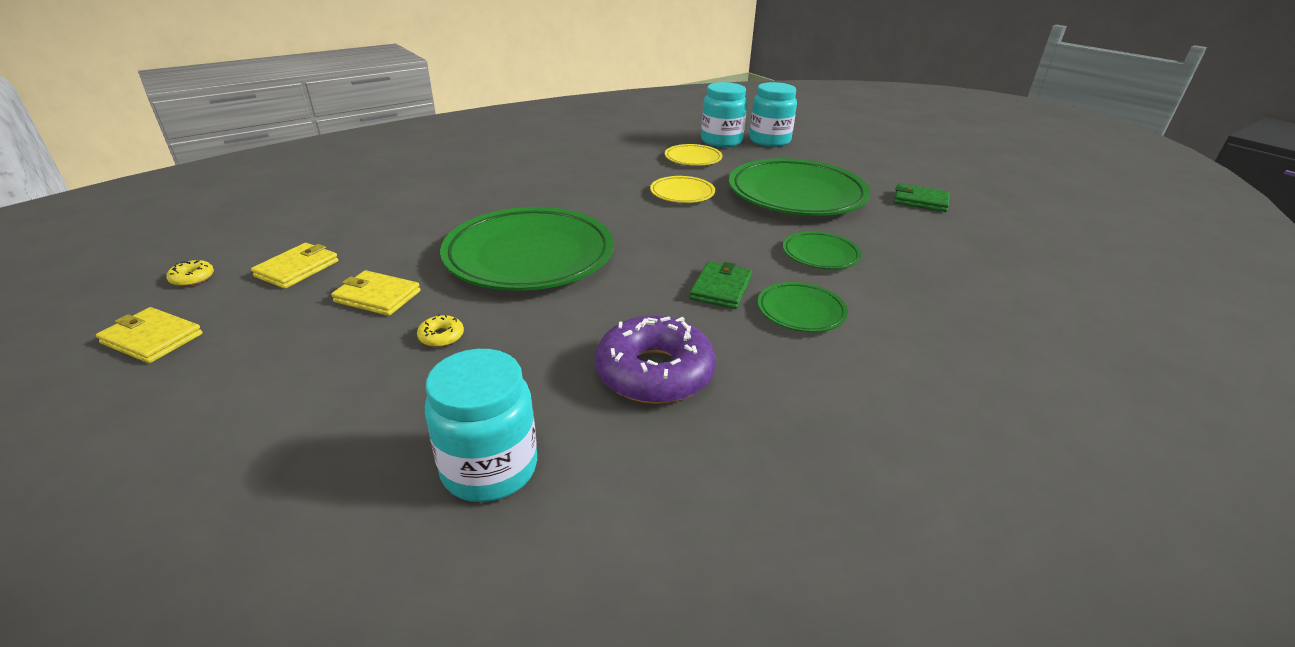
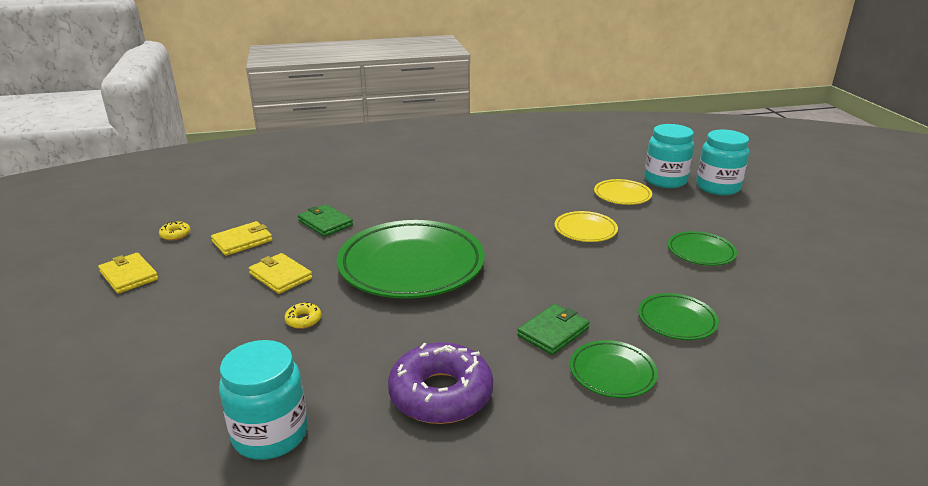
camera: 25 degrees right, 5 degrees down
(796, 195) = (700, 252): green plate -> green plate, size x0.47
(920, 201) = (840, 284): green wallet -> green wallet (325, 223)

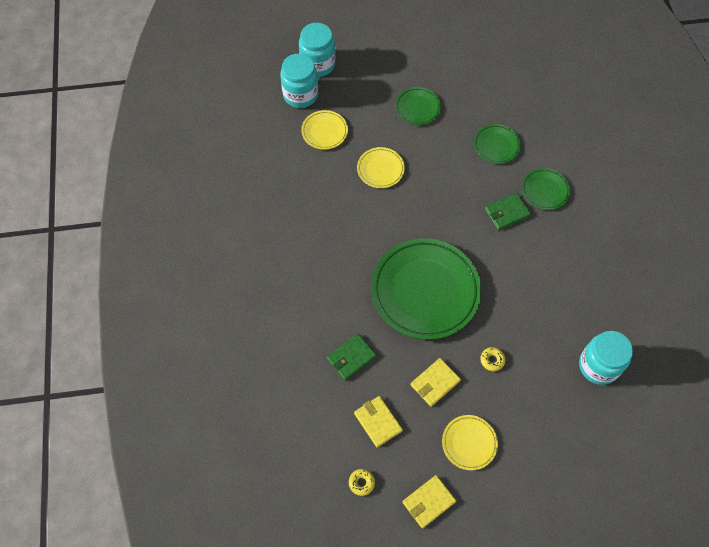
camera: 85 degrees left, 35 degrees up
(189, 303) = (469, 443): none -> yellow plate
(441, 394) = (564, 278): purple donut -> none
(553, 332) = (507, 213): green wallet -> green wallet turned 75 degrees counterclockwise

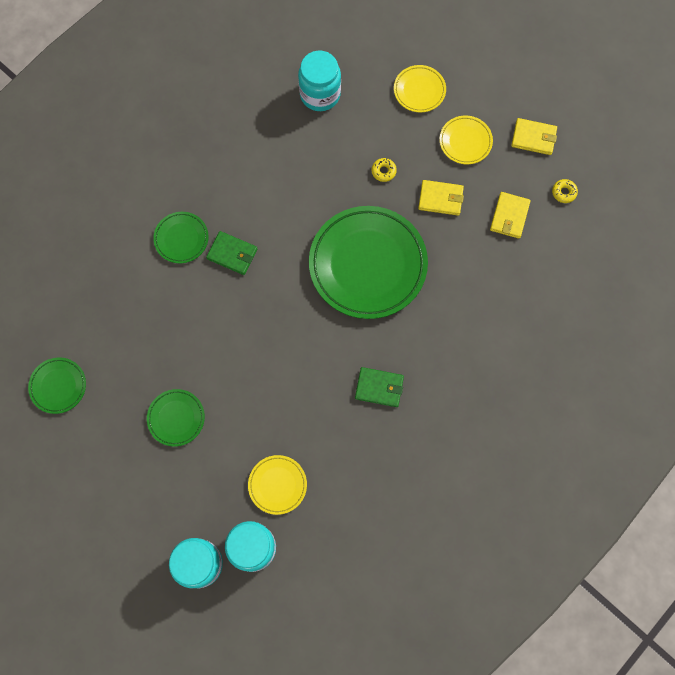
camera: 130 degrees left, 10 degrees up
(351, 358) = (477, 276): green wallet -> green wallet (379, 387)
(380, 169) = (277, 397): yellow plate -> yellow plate (419, 90)
(496, 145) = (163, 313): green plate -> green plate (58, 386)

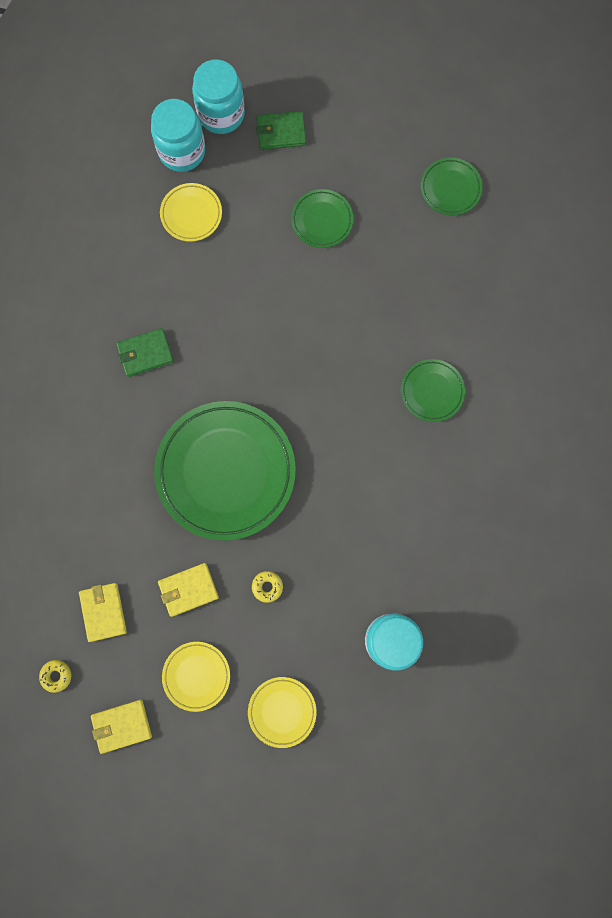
camera: 150 degrees right, 5 degrees up
(232, 254) = (370, 405): green wallet -> green wallet (281, 132)

